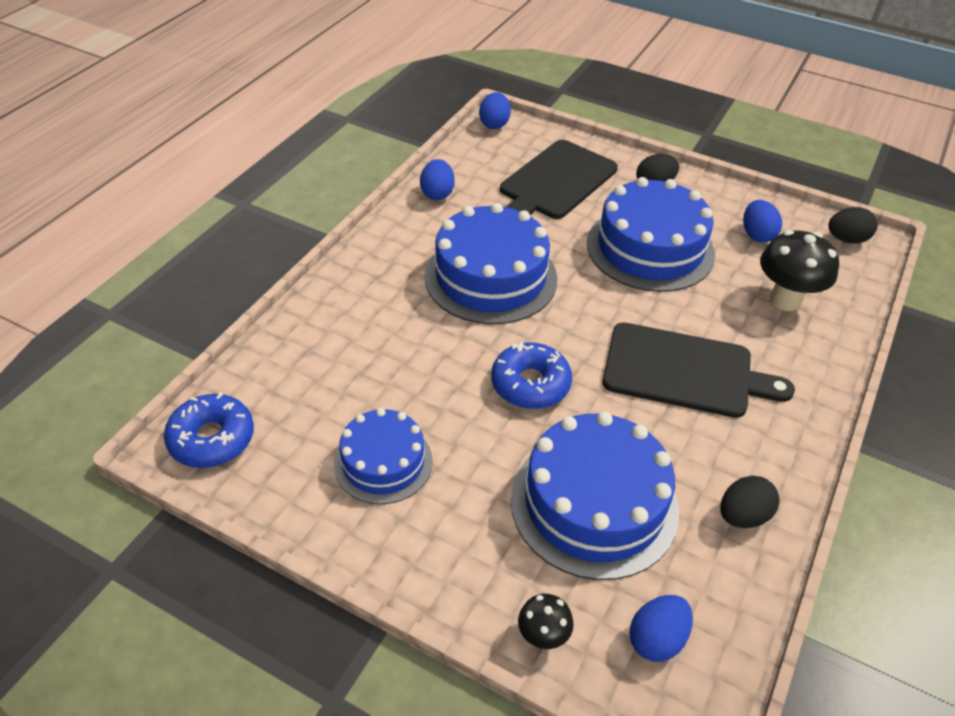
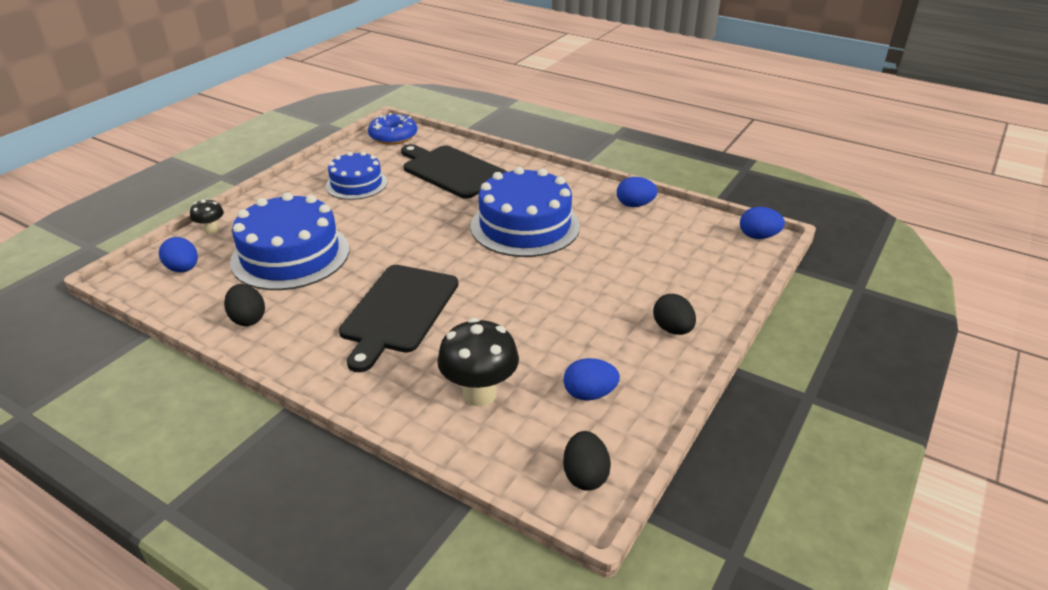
camera: 95 degrees right, 10 degrees down
(530, 384) = (405, 237): blue donut -> none
(555, 182) = (665, 266): black cutting board -> black cutting board (452, 171)
(650, 248) = (563, 313): blue cake -> none

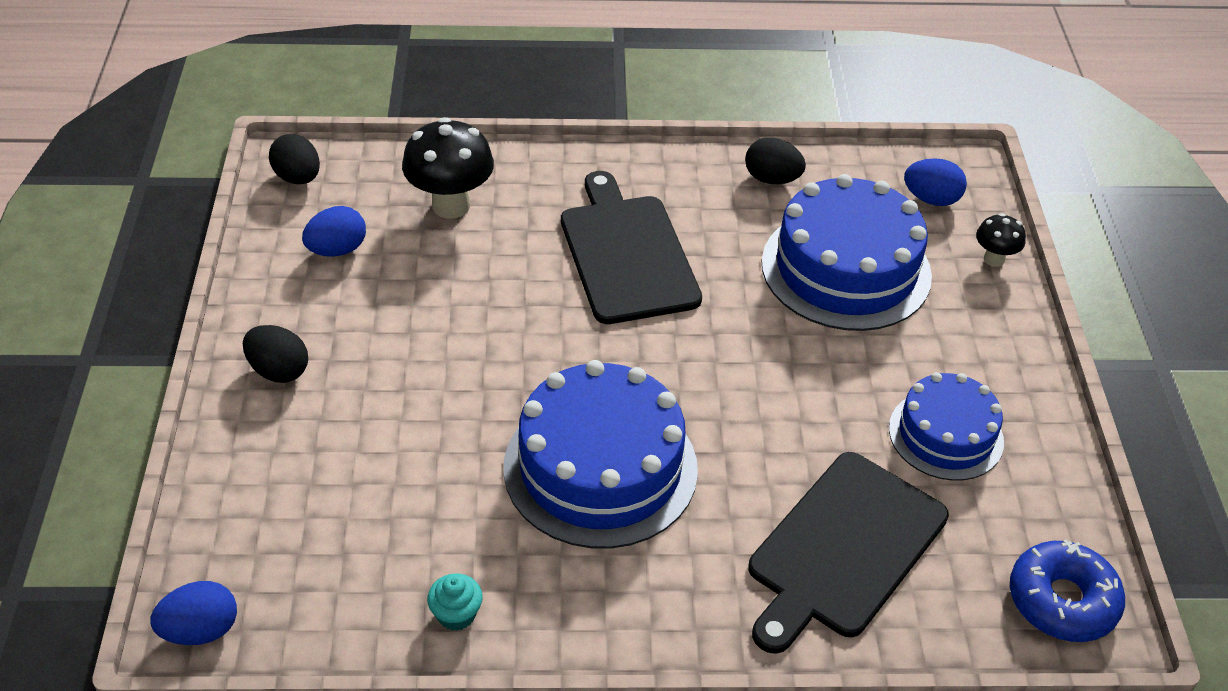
camera: 145 degrees right, 10 degrees up
(452, 171) = (843, 548): black cutting board -> black cutting board turned 120 degrees clockwise
(635, 205) = (456, 614): blue egg -> turquoise cupcake

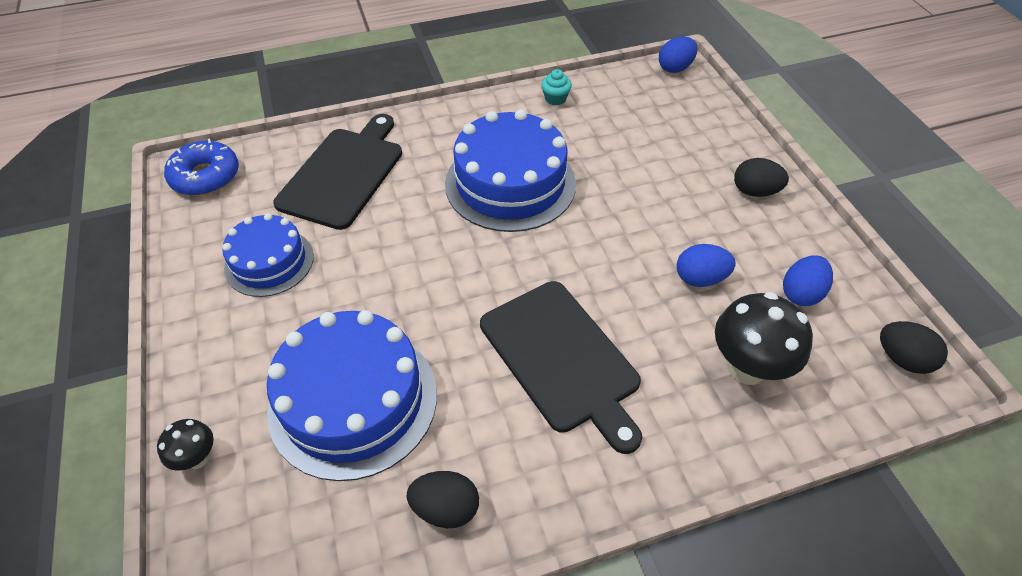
camera: 165 degrees right, 5 degrees up
(931, 199) = (258, 533): blue egg -> blue egg (700, 278)

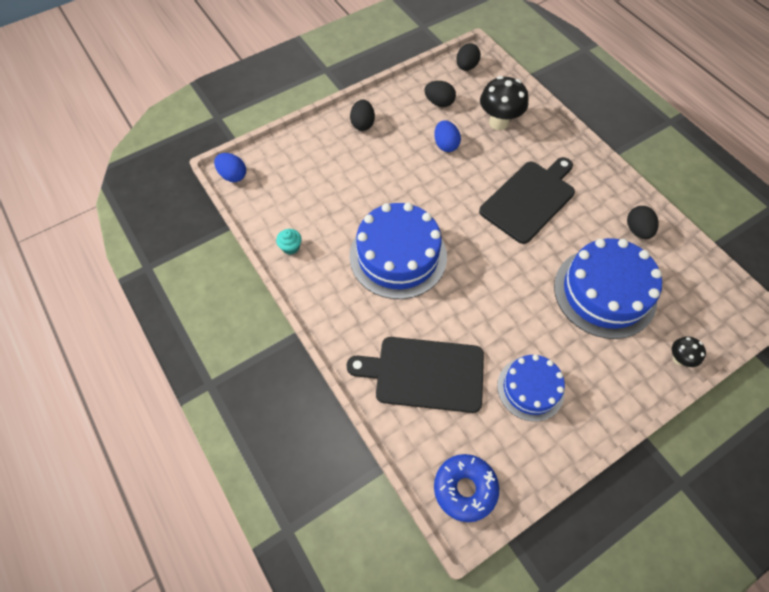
camera: 105 degrees left, 10 degrees up
(801, 293) = (439, 102): blue egg -> black egg

